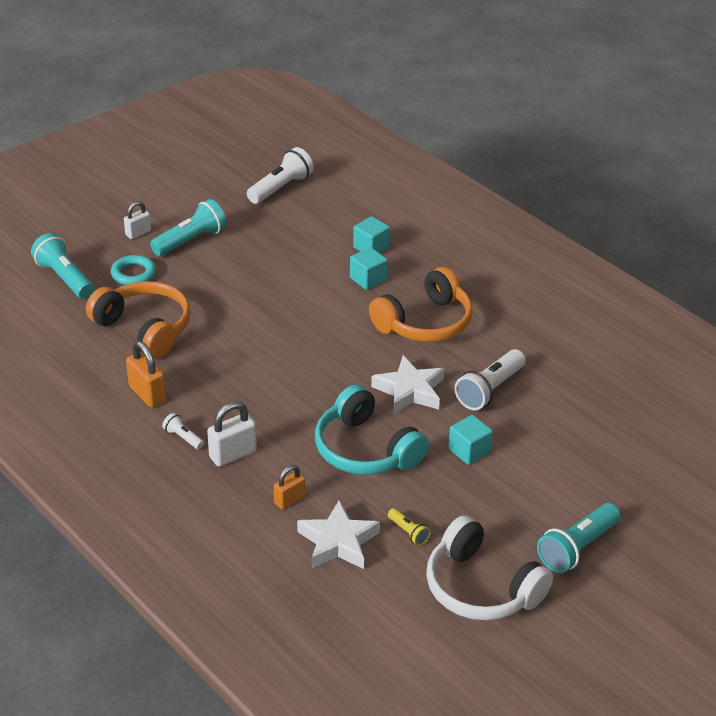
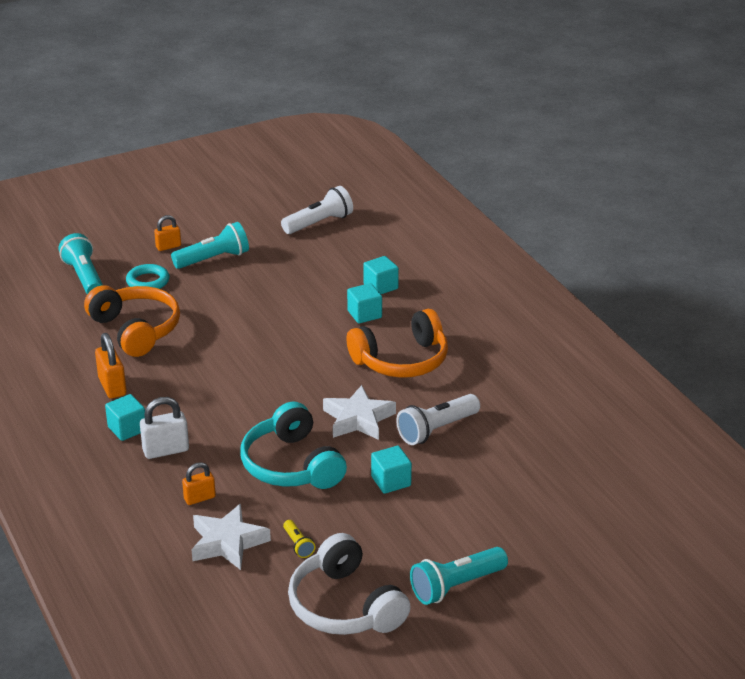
camera: 15 degrees right, 5 degrees down
(138, 233) = (168, 246): white padlock -> orange padlock
(183, 437) = (127, 429): white flashlight -> turquoise cube

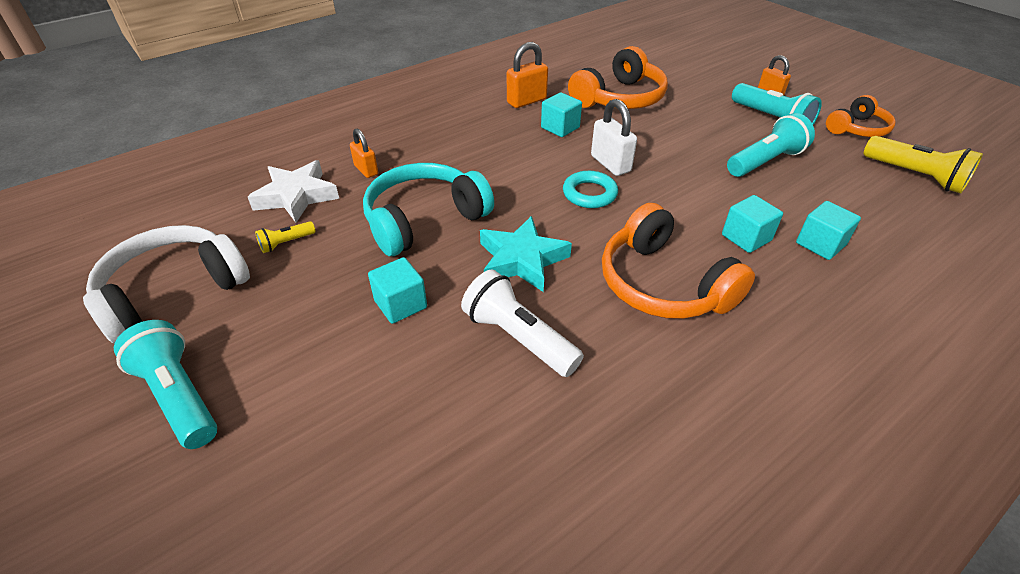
camera: 80 degrees right, 10 degrees up
(84, 277) = (685, 63): turquoise flashlight -> turquoise flashlight (765, 161)
(127, 429) = (466, 117): turquoise cube -> turquoise cube (560, 128)
(148, 281) = (702, 92): turquoise ring -> turquoise ring (589, 194)
(166, 450) = (438, 141): white padlock -> white padlock (610, 164)
(246, 224) = (857, 129): none -> orange headphones
(319, 223) = (915, 176): white flashlight -> yellow flashlight
(358, 419) = (521, 260): white star -> turquoise star

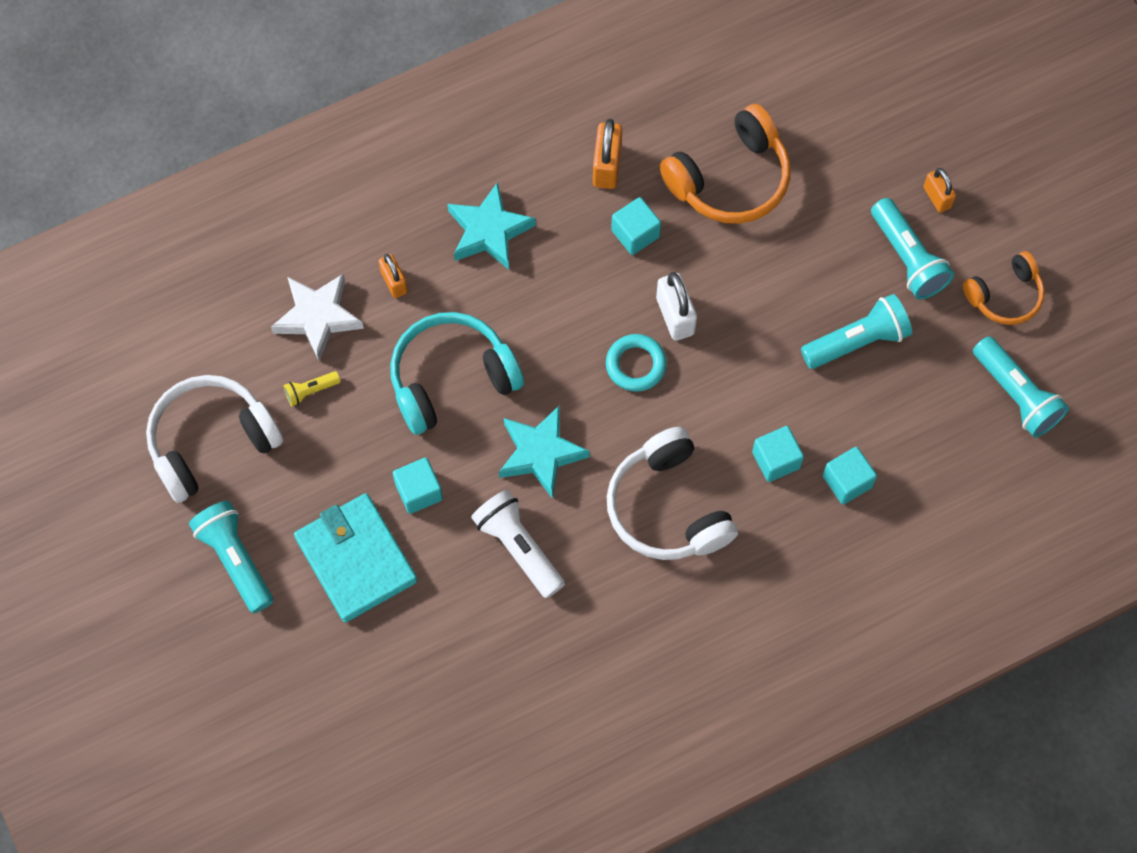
camera: 10 degrees right, 25 degrees up
(331, 375) = (356, 559): none -> turquoise wallet
(443, 137) = (489, 231): none -> turquoise star
(526, 101) = (607, 166): orange padlock -> orange padlock turned 60 degrees counterclockwise
(663, 284) = (668, 507): orange headphones -> white headphones
(915, 176) = (1016, 395): yellow flashlight -> turquoise flashlight

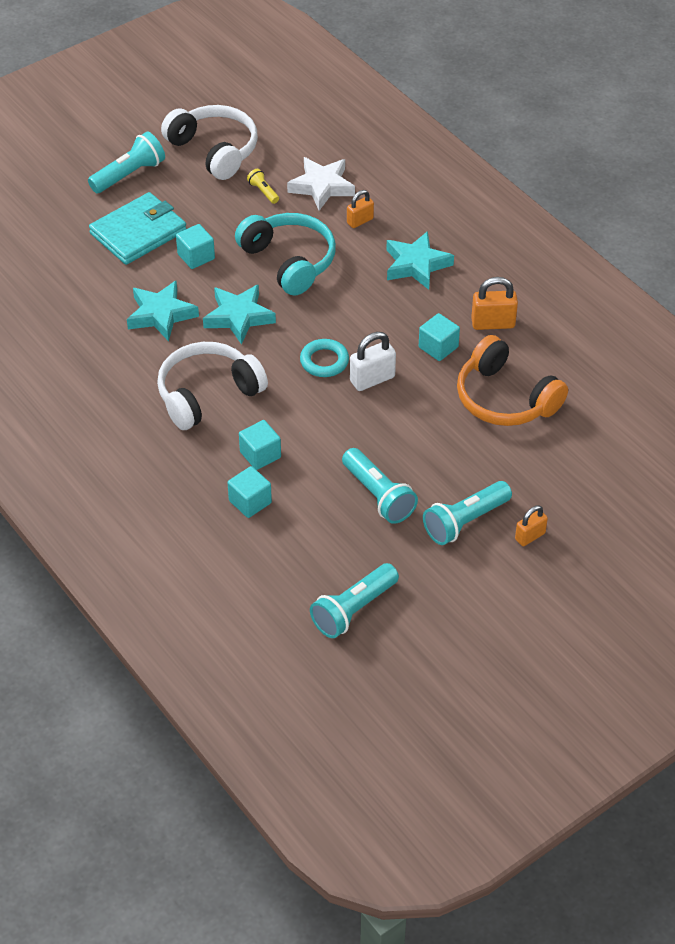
camera: 80 degrees right, 20 degrees down
(518, 547) = (161, 315): white flashlight -> turquoise star
(1005, 295) = (447, 593): orange headphones -> none

